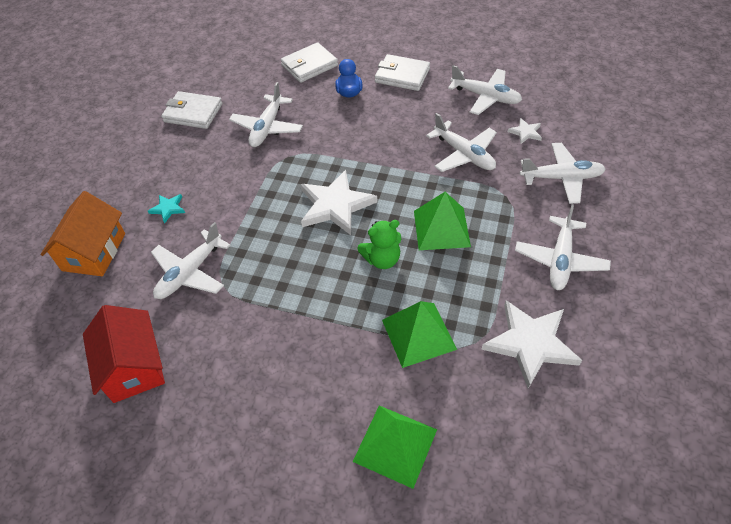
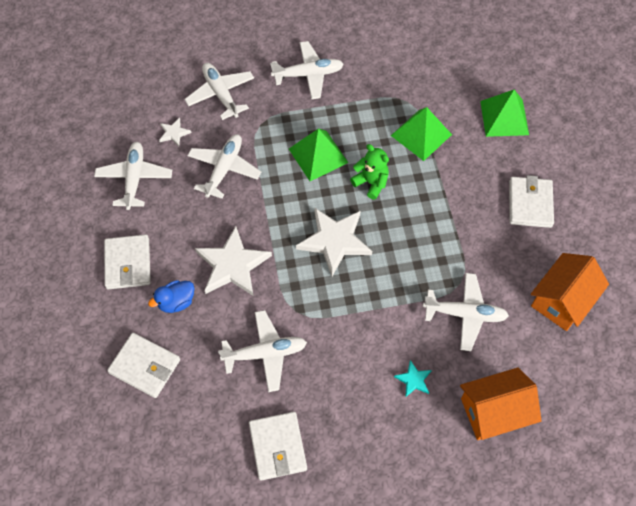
camera: 120 degrees left, 10 degrees up
(133, 367) = (562, 300): red house -> orange house
(259, 402) = (530, 204): none -> white wallet
(530, 343) = (389, 72): white star -> white star (232, 265)

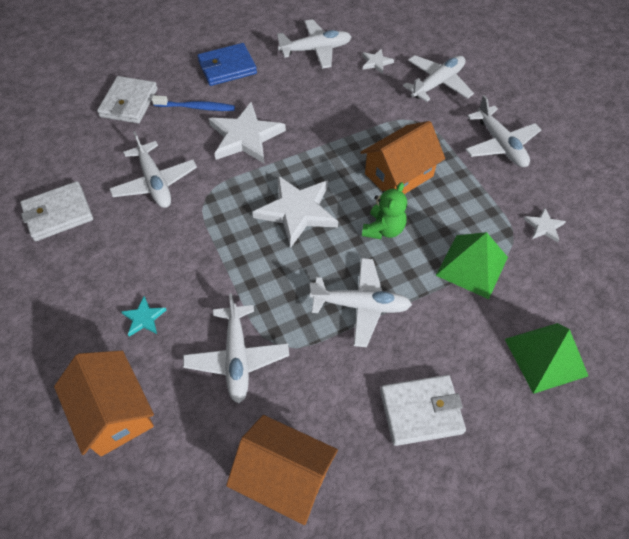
camera: 75 degrees right, 5 degrees down
(128, 264) = (227, 67): white wallet -> blue wallet
(176, 302) = (196, 107): blue duck -> blue toothbrush
(224, 169) = (351, 106): white plane -> white plane (361, 305)
(318, 155) = (399, 175): green pyramid -> orange house
(398, 77) = (544, 226): none -> white star

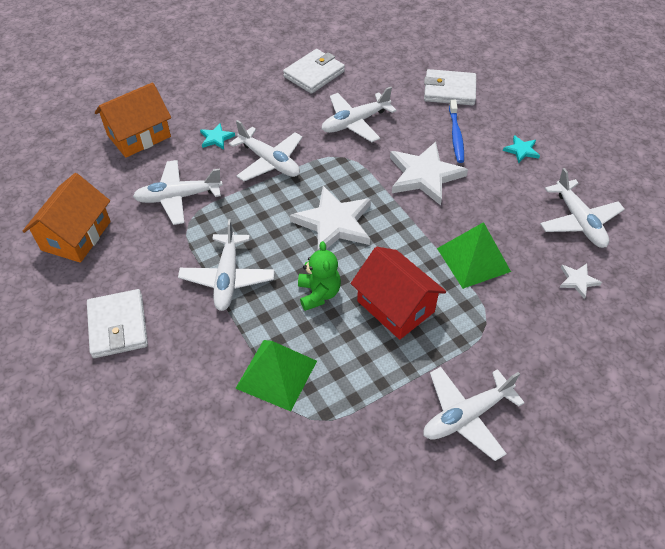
camera: 85 degrees right, 5 degrees down
(58, 214) = (314, 74): white wallet -> white wallet turned 75 degrees clockwise
(227, 67) = (521, 150): blue wallet -> turquoise star
(383, 229) = (318, 293): green teddy bear -> green teddy bear turned 120 degrees counterclockwise
(399, 175) = (395, 306): orange house -> red house
(437, 83) = (561, 347): white plane -> white plane (269, 161)
(544, 226) = (338, 455): white star -> none
(545, 357) = (164, 438): green pyramid -> green pyramid (473, 259)

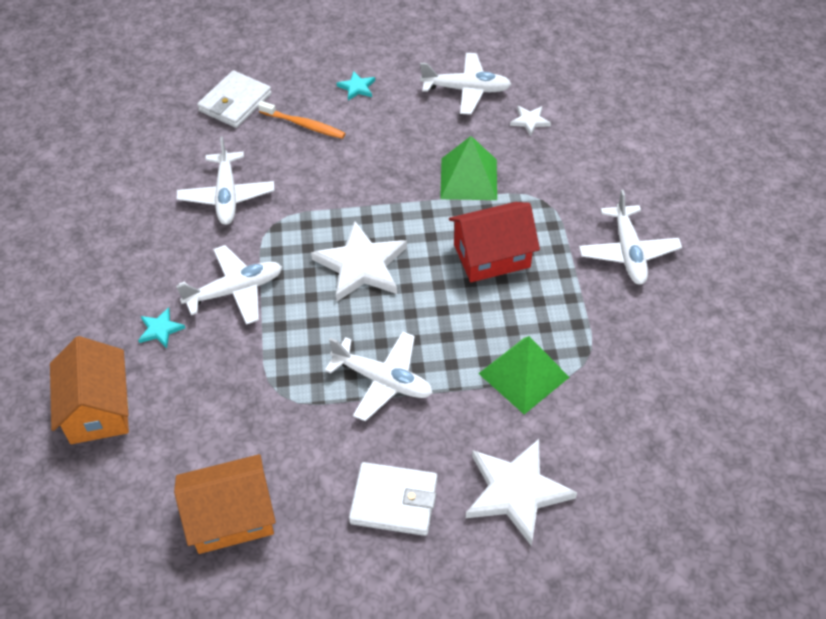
camera: 65 degrees left, 0 degrees up
(76, 235) = (231, 517): orange house -> orange house turned 60 degrees counterclockwise
(178, 197) = (234, 394): white plane -> none
(314, 74) = (119, 203): white wallet -> none
(318, 293) = (445, 309): green teddy bear -> none
(424, 175) = (342, 170): white star -> white star (516, 492)
(456, 135) = (304, 125): blue toothbrush -> orange toothbrush

